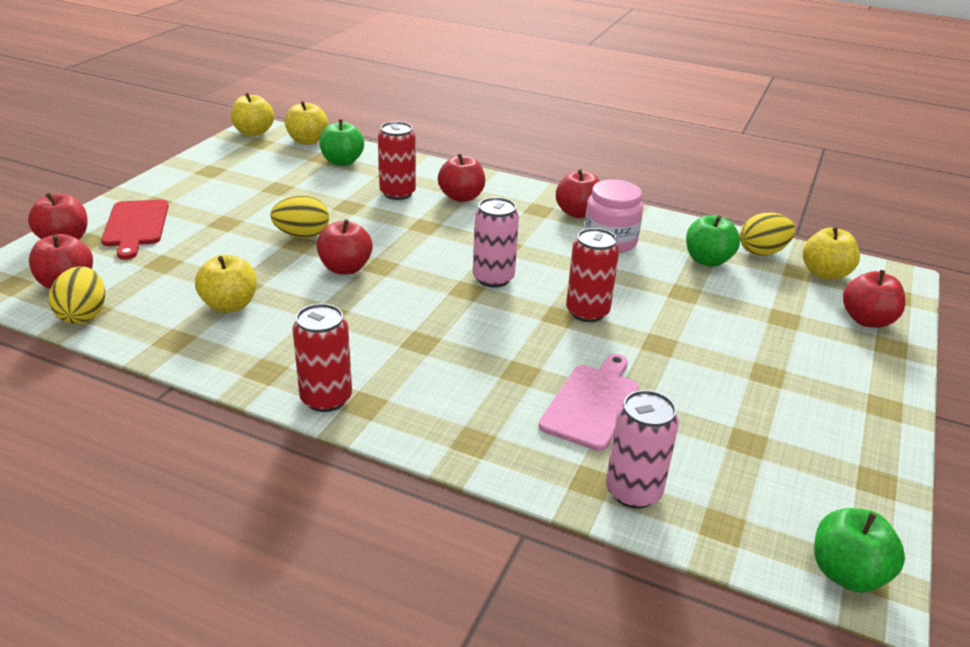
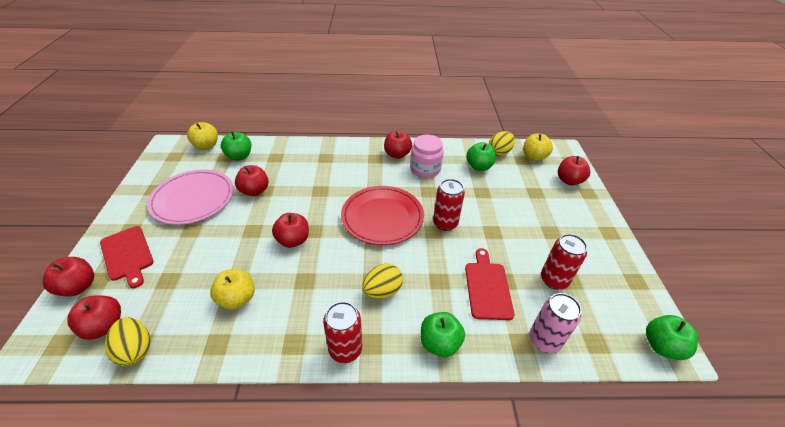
camera: 25 degrees left, 10 degrees up
(250, 192) = (193, 199): none -> pink plate
(254, 132) = (165, 149): yellow apple -> none
(302, 235) = (250, 223): yellow egg -> yellow egg (382, 291)
(397, 193) = (288, 171): red can -> red can (554, 280)
(461, 197) = (327, 162): red apple -> red apple (254, 191)
(462, 437) = (439, 343): none -> green apple
(493, 278) = (382, 217): pink can -> red plate
(592, 403) = (487, 287): pink cutting board -> red cutting board

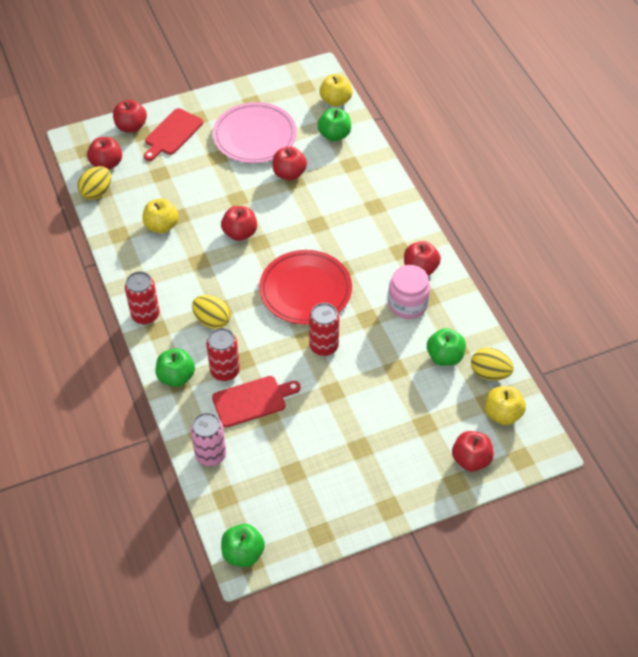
camera: 70 degrees right, 10 degrees up
(554, 280) = (287, 456): red can -> red can (225, 371)

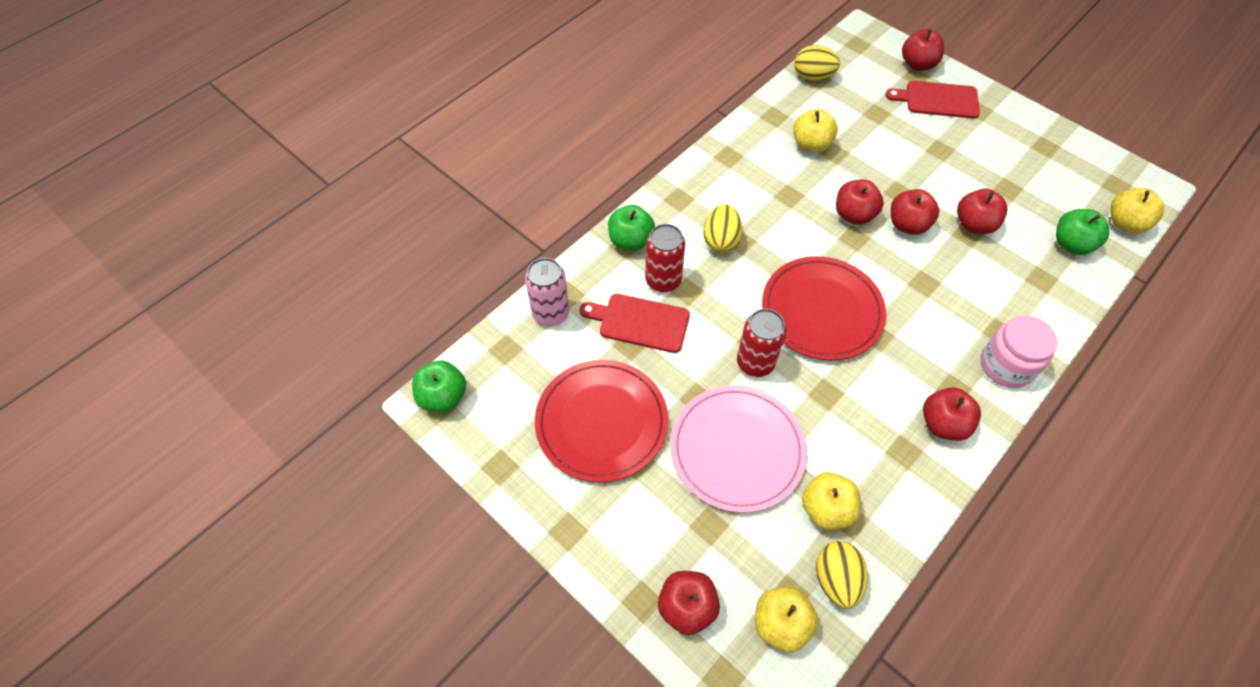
camera: 65 degrees right, 5 degrees up
(107, 164) = (854, 68): red apple -> red apple (907, 225)
(145, 315) = (690, 181): red can -> none
(252, 400) = (640, 322): red cutting board -> red cutting board turned 150 degrees clockwise
(254, 136) = (999, 169): pink plate -> pink plate (737, 449)
(319, 456) = (601, 422): none -> red plate
(407, 304) = (878, 431): pink jar -> pink jar (1006, 365)
(444, 357) = (826, 509): green apple -> yellow apple

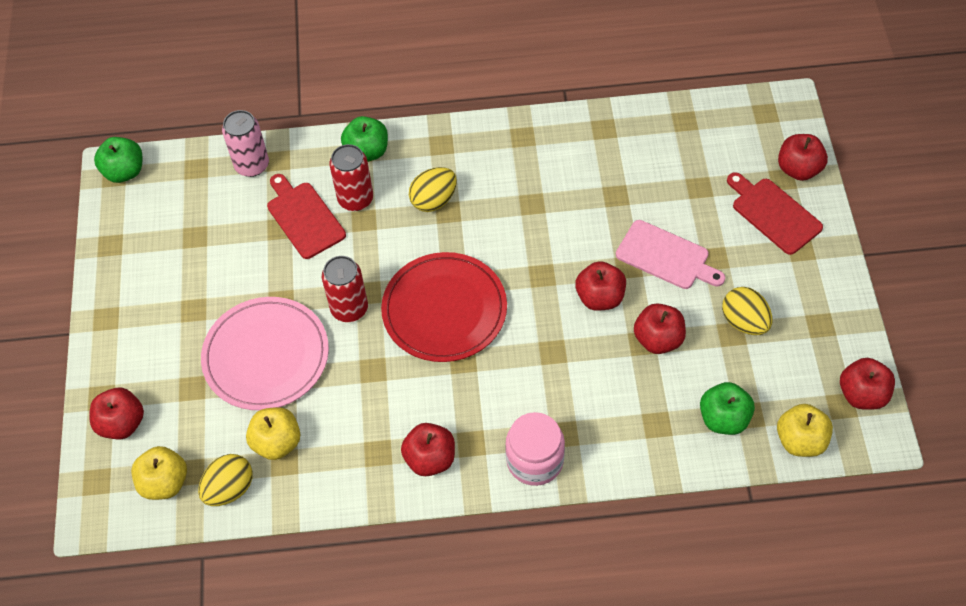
camera: 45 degrees right, 0 degrees up
(601, 422) = (201, 266): red plate -> none
(811, 144) = (604, 174): yellow apple -> none
(813, 76) = (683, 116): yellow egg -> yellow egg (744, 322)
(853, 215) = (565, 257): red apple -> red apple (862, 394)
(912, 169) = (666, 256): none -> pink cutting board

